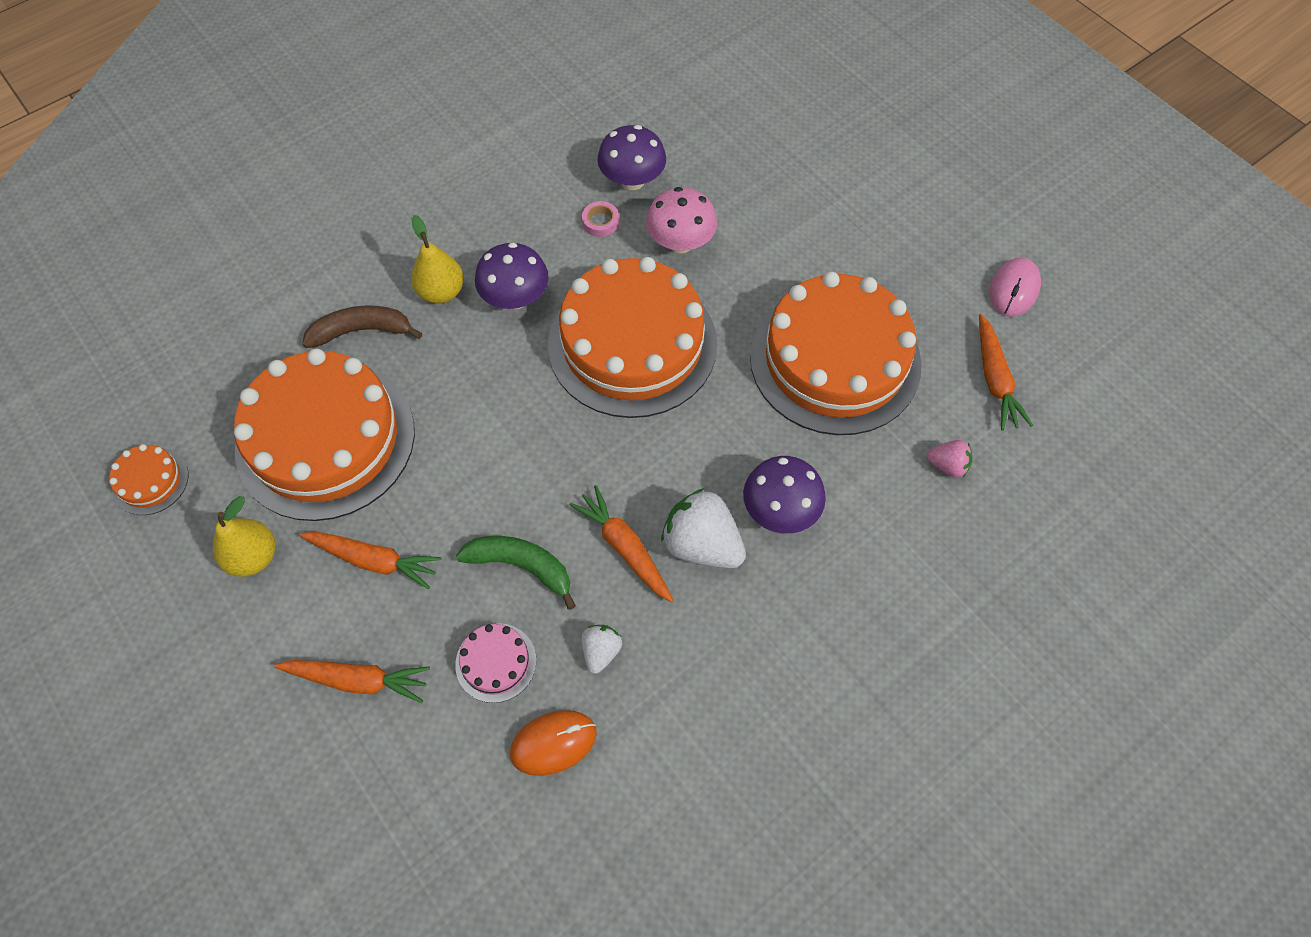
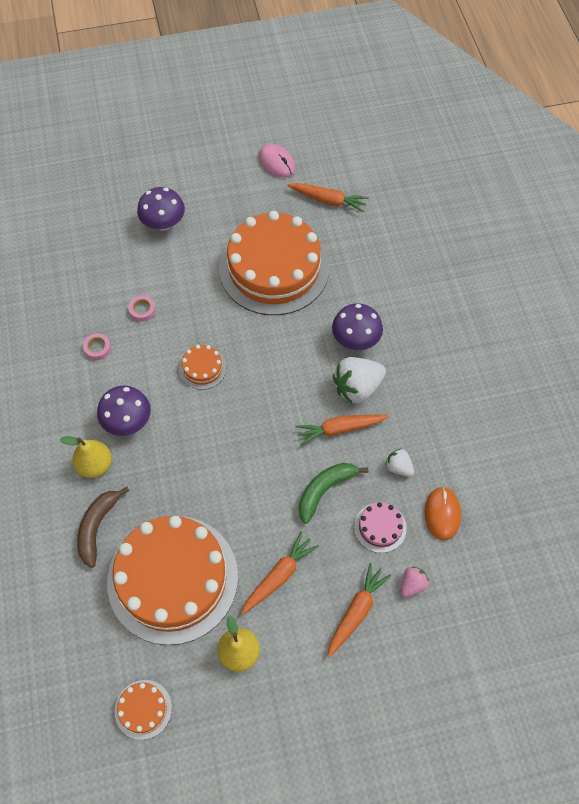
camera: 65 degrees left, 0 degrees up
(632, 180) = (75, 316): purple mushroom -> purple mushroom (163, 223)
(632, 344) = (202, 368): orange cake -> orange cake, size x0.41
(680, 242) = (142, 310): pink mushroom -> pink tape
(947, 465) = (368, 248): pink strawberry -> pink strawberry (412, 585)

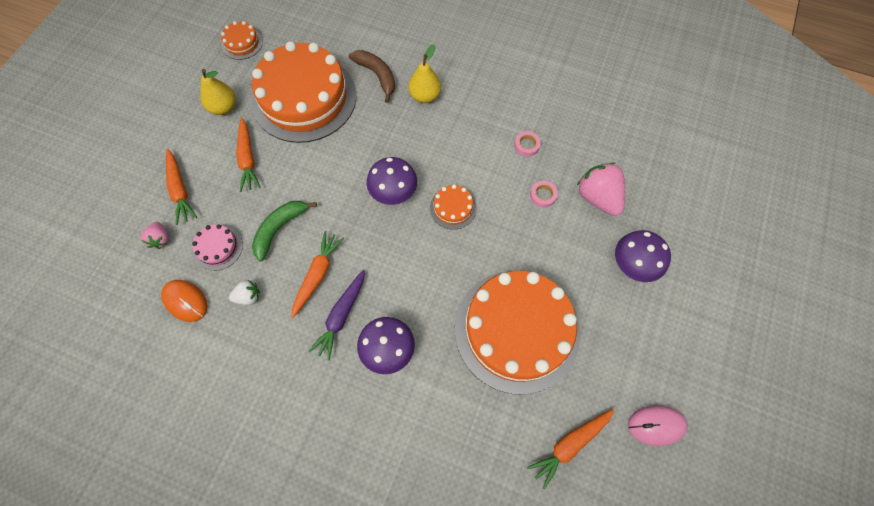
camera: 125 degrees right, 5 degrees up
(117, 272) = (598, 198): none -> pink strawberry
(127, 421) = (444, 132): purple mushroom -> purple mushroom (393, 192)
(324, 490) = (279, 229): green banana -> green banana turned 135 degrees counterclockwise
(357, 388) = (341, 316): white strawberry -> purple carrot

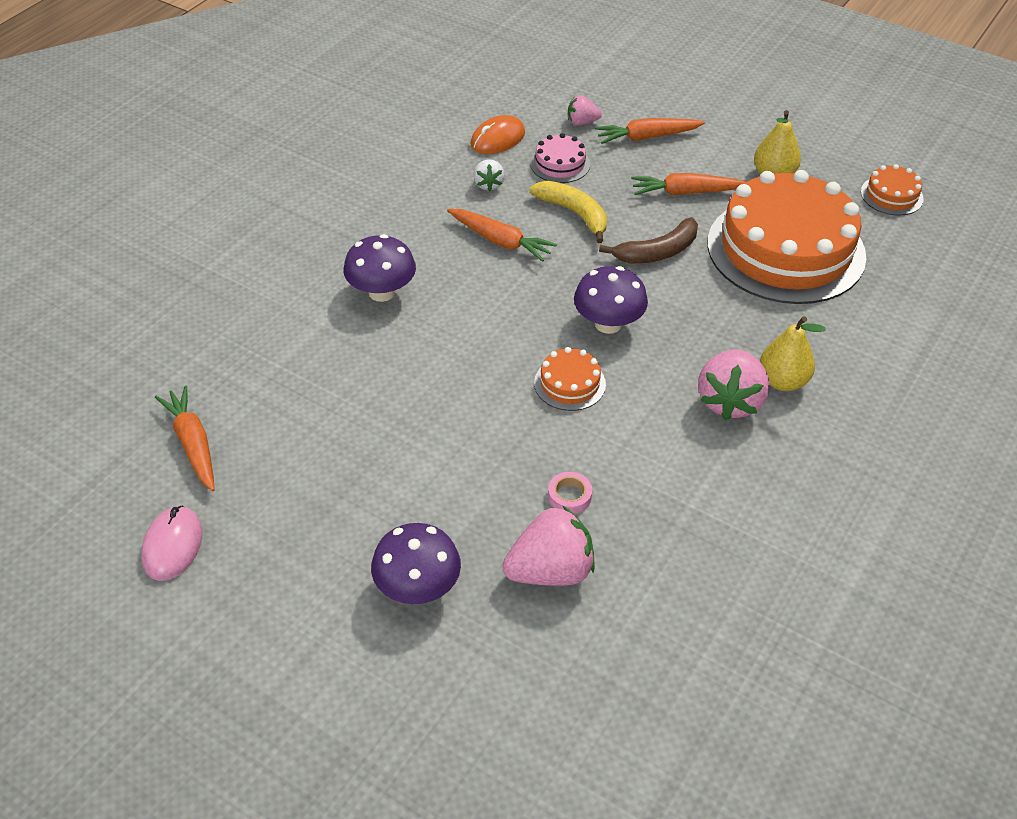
camera: 100 degrees right, 20 degrees down
(279, 229) = (574, 213): green banana -> yellow banana
(341, 316) = (439, 257): purple carrot -> none
(377, 75) = (827, 330): brown banana -> brown banana (657, 252)
(447, 121) = (730, 401): none -> pink strawberry
(516, 330) = (362, 420): orange cake -> none
(526, 145) = (669, 495): pink tape -> none

